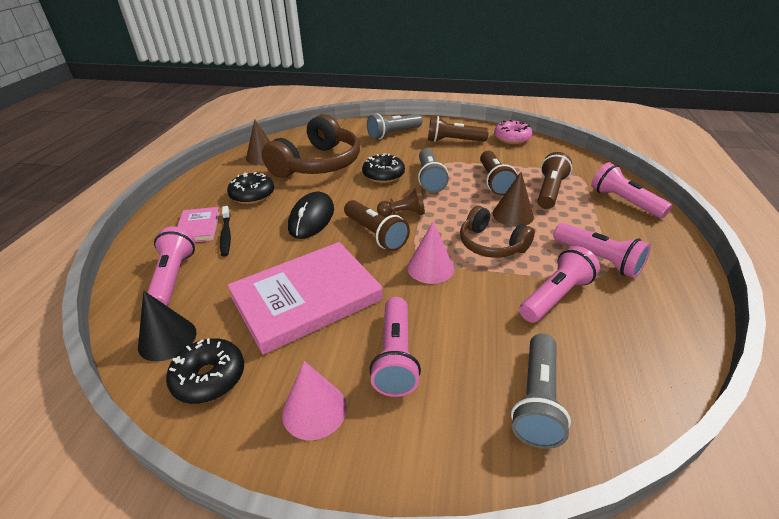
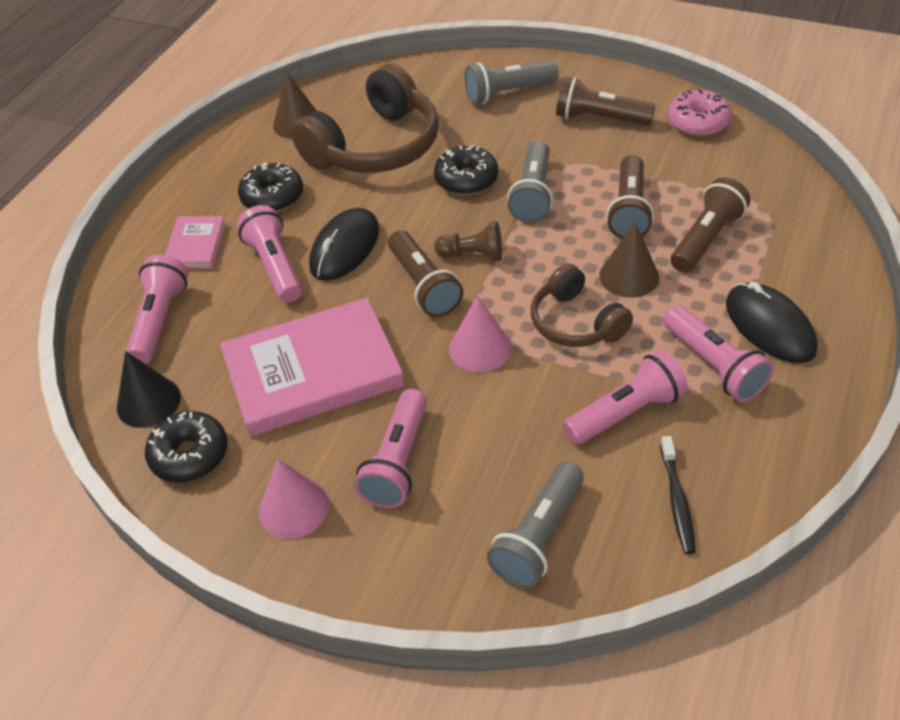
camera: 15 degrees right, 10 degrees up
(226, 235) = (229, 262): black toothbrush -> black toothbrush (677, 500)
(619, 233) = (769, 326): none -> black mouse
(623, 202) = (811, 272): pink flashlight -> pink flashlight (275, 266)

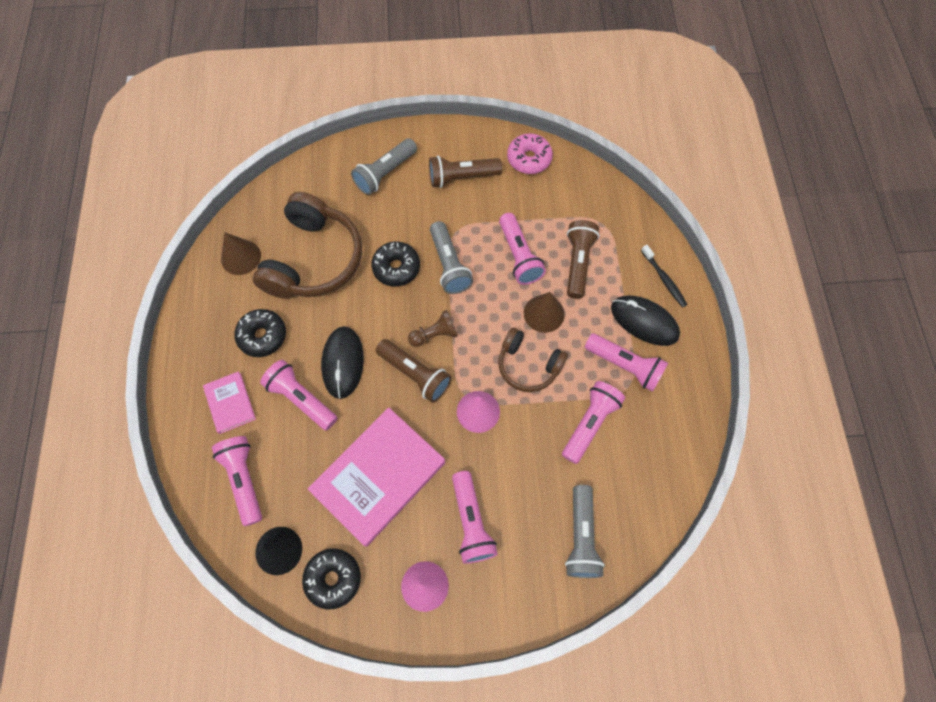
camera: 30 degrees left, 20 degrees up
(629, 210) = (519, 256): brown flashlight -> pink flashlight
(677, 500) = (646, 475): black toothbrush -> black toothbrush (664, 279)

